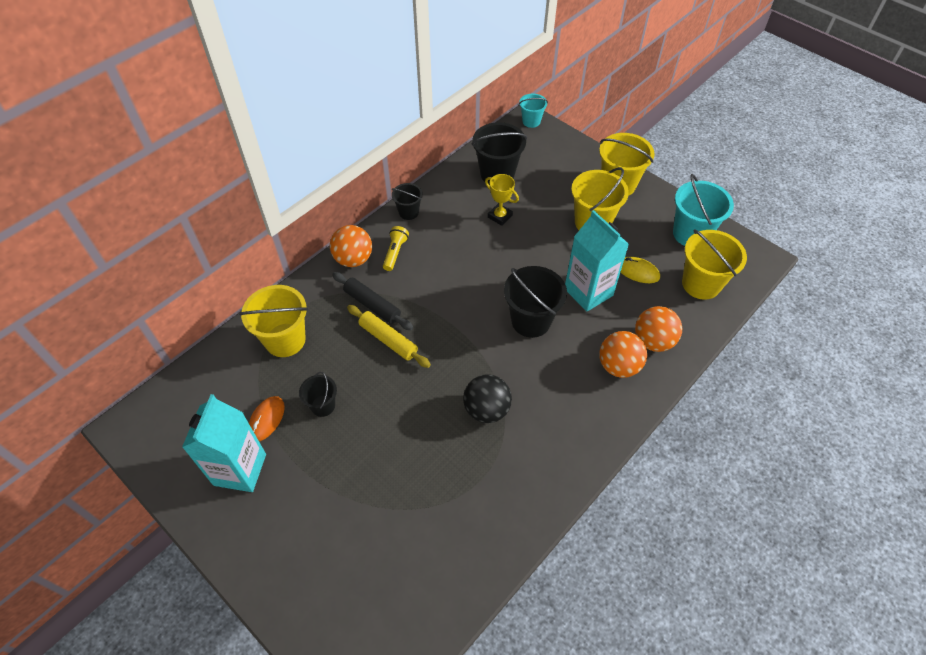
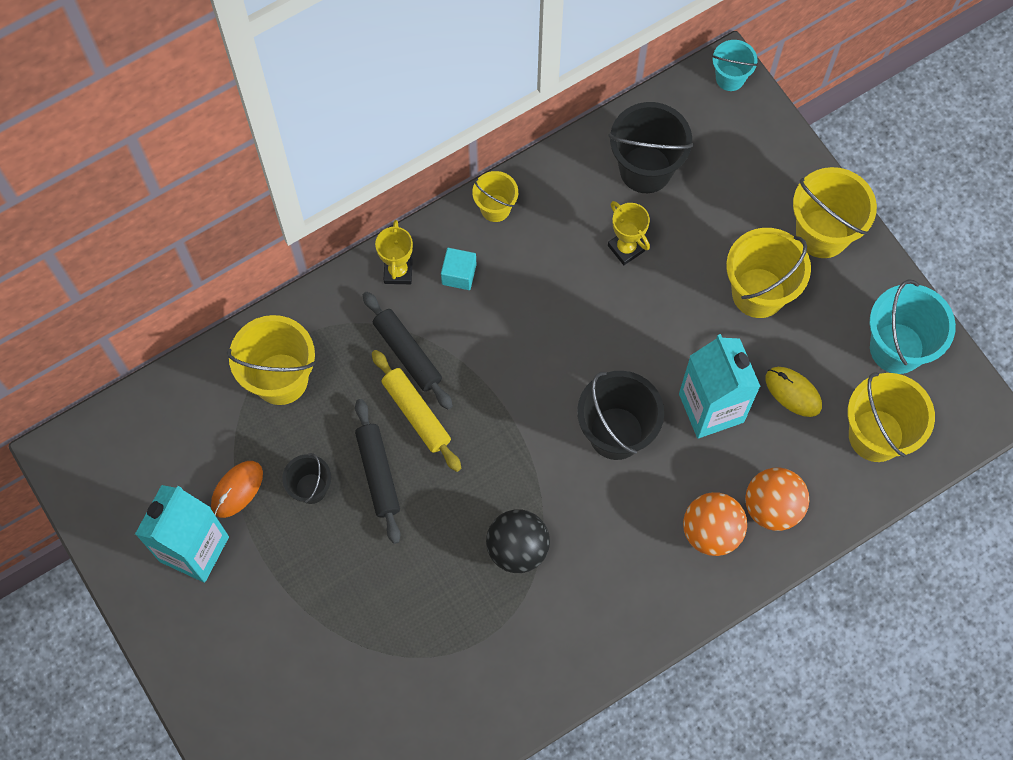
camera: 15 degrees right, 15 degrees up
(353, 259) = (398, 271): orange ball -> yellow trophy
(370, 384) = (378, 473): none -> black rolling pin
(395, 252) = (459, 274): yellow flashlight -> turquoise cube
(408, 212) = (495, 208): black bucket -> yellow bucket

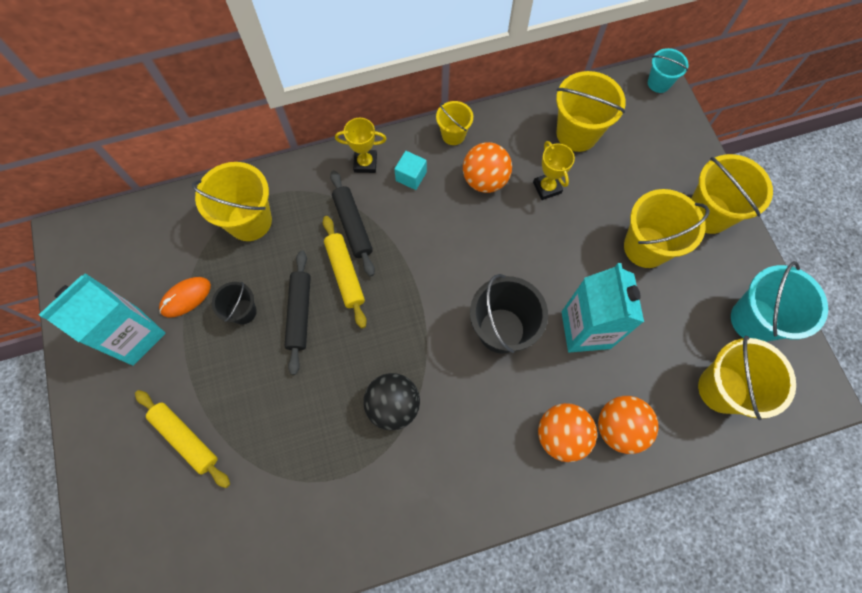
camera: 15 degrees right, 0 degrees up
(295, 645) = (185, 438): none -> yellow rolling pin
(398, 271) = (365, 163): yellow trophy -> yellow trophy turned 75 degrees clockwise
(549, 257) = (485, 180): none -> orange ball
(645, 169) = (577, 133): black bucket -> yellow bucket
(793, 392) = (657, 334): yellow mouse -> none

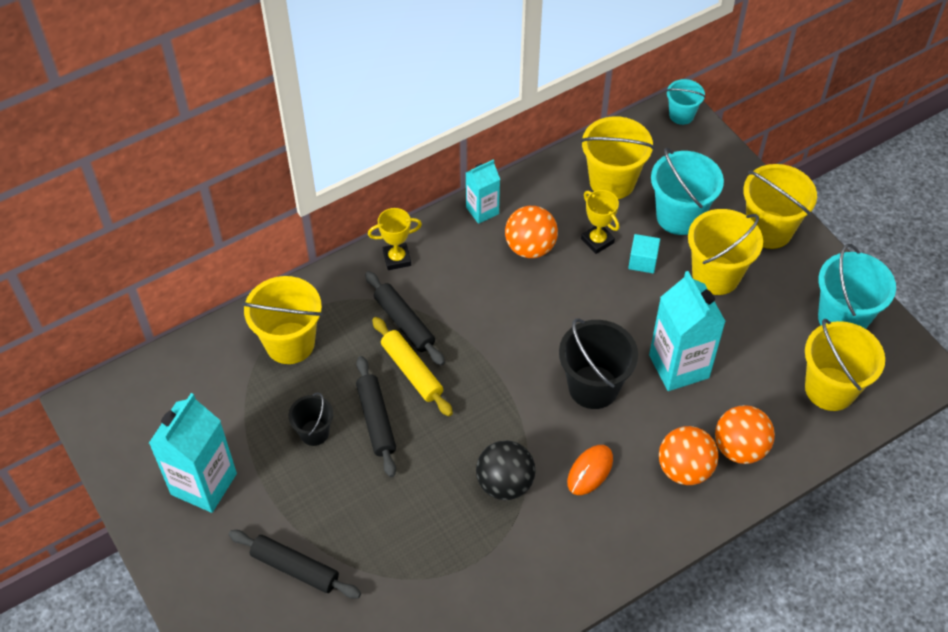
camera: 15 degrees left, 15 degrees down
(185, 438) = (295, 568): yellow rolling pin -> black rolling pin
(186, 297) = (246, 434): orange mouse -> orange mouse (590, 471)
(411, 176) = (450, 261): turquoise cube -> turquoise cube (642, 261)
(453, 135) = (482, 210): yellow bucket -> turquoise carton
(628, 181) = (679, 216): none -> turquoise bucket

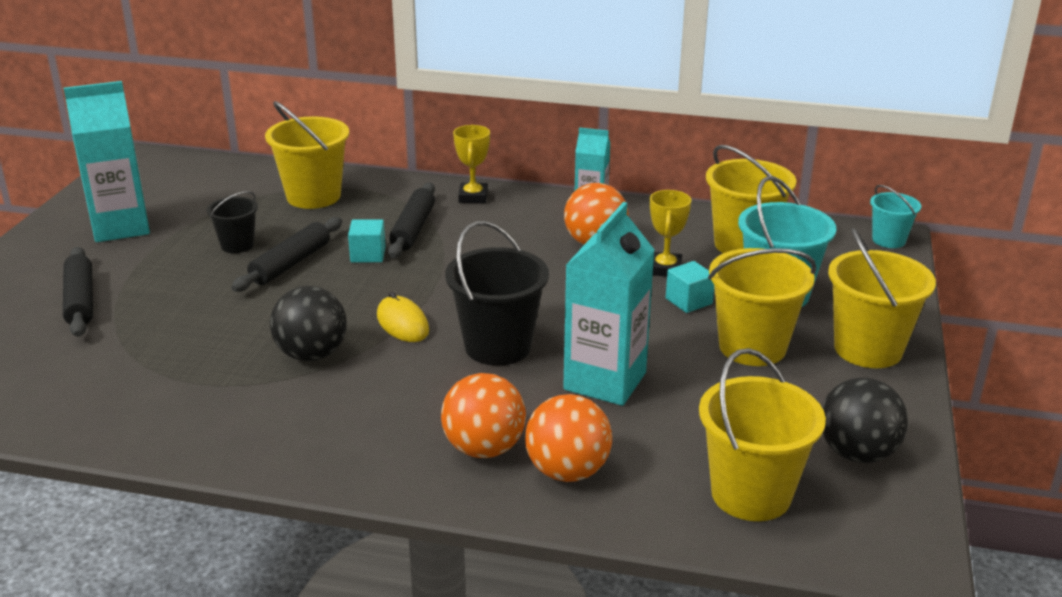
camera: 45 degrees right, 25 degrees down
(397, 259) = (473, 197): yellow trophy -> yellow trophy turned 60 degrees clockwise
(411, 371) = (368, 255): yellow rolling pin -> turquoise cube
(518, 414) = (402, 323): none -> yellow mouse
(590, 471) = (395, 393): orange mouse -> none
(842, 318) = (857, 453): turquoise bucket -> black ball

